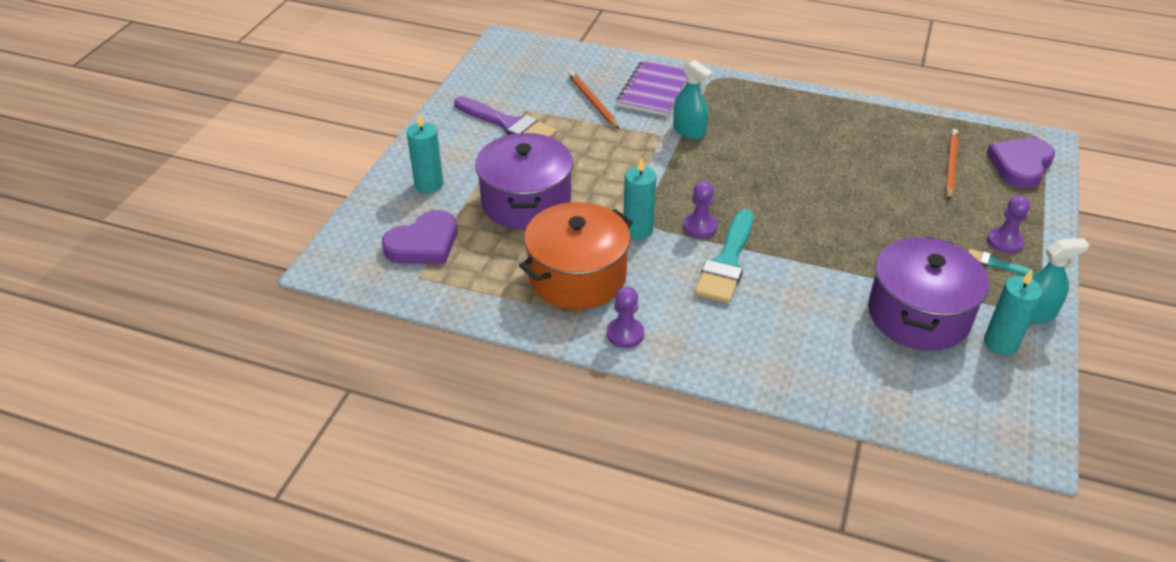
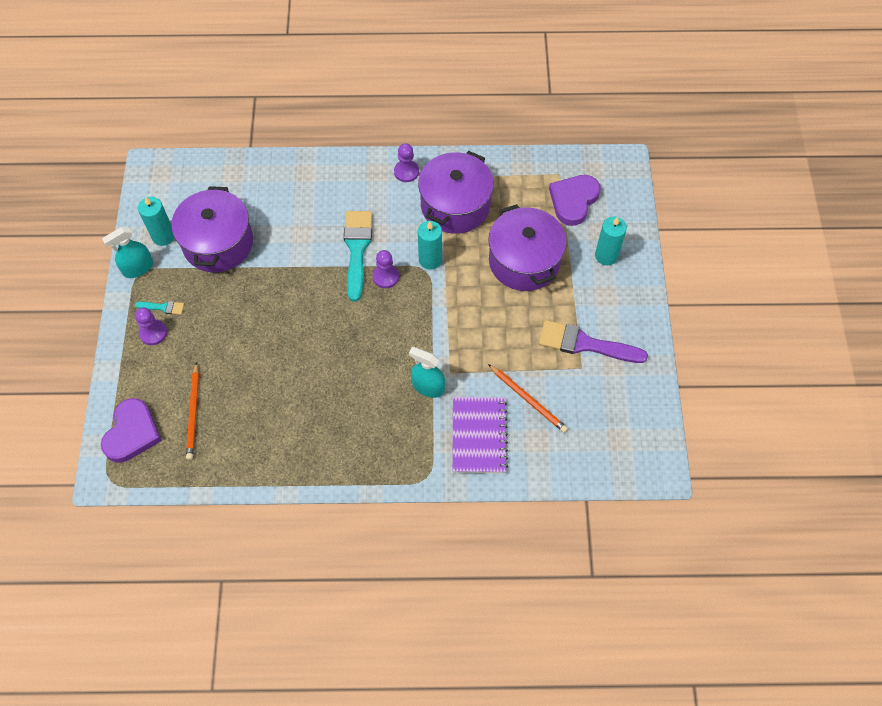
camera: 160 degrees right, 20 degrees up
(577, 277) = (455, 205): orange pot -> purple pot

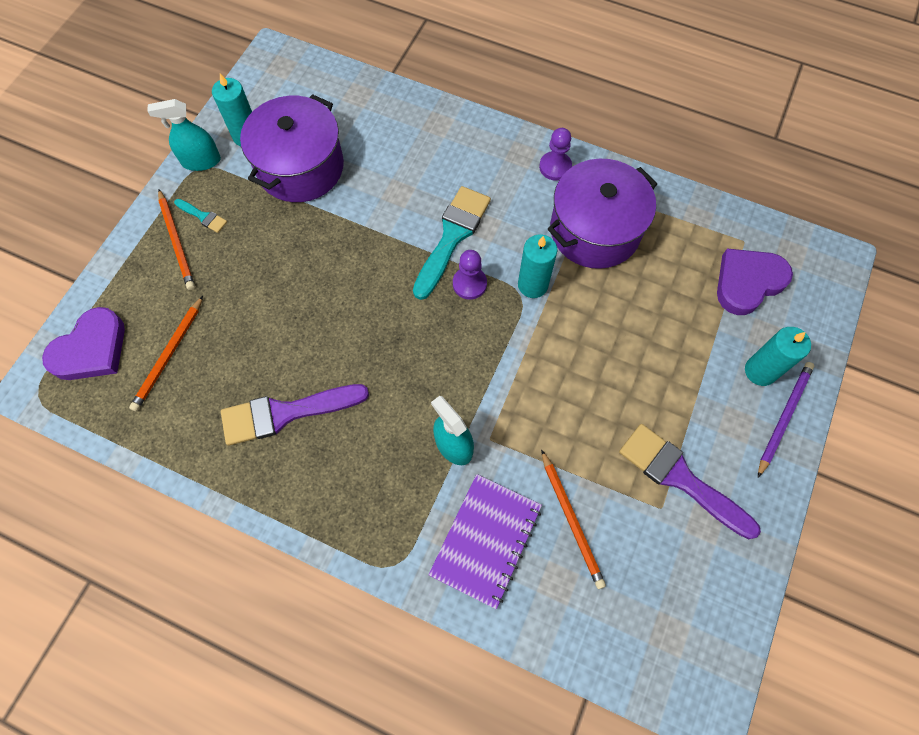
camera: 25 degrees right, 5 degrees up
(153, 333) = (177, 241): purple pawn -> orange pencil
(301, 415) = (286, 413): none -> purple brush
(524, 261) = (649, 334): purple pot -> none
(633, 279) = (784, 417): none -> purple pencil

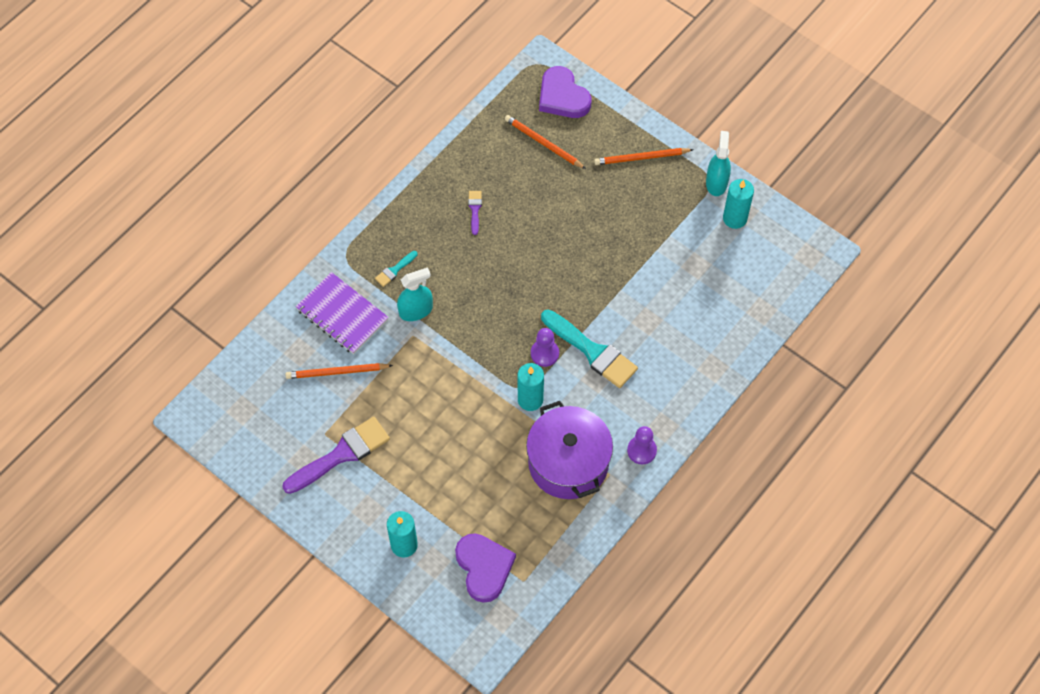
camera: 105 degrees right, 5 degrees down
(203, 216) = (660, 178): turquoise brush -> turquoise brush (394, 270)
(286, 413) = (475, 210): purple brush -> purple brush, size x0.46
(300, 167) = (692, 253): purple pot -> none
(784, 417) = (362, 547): purple pencil -> none

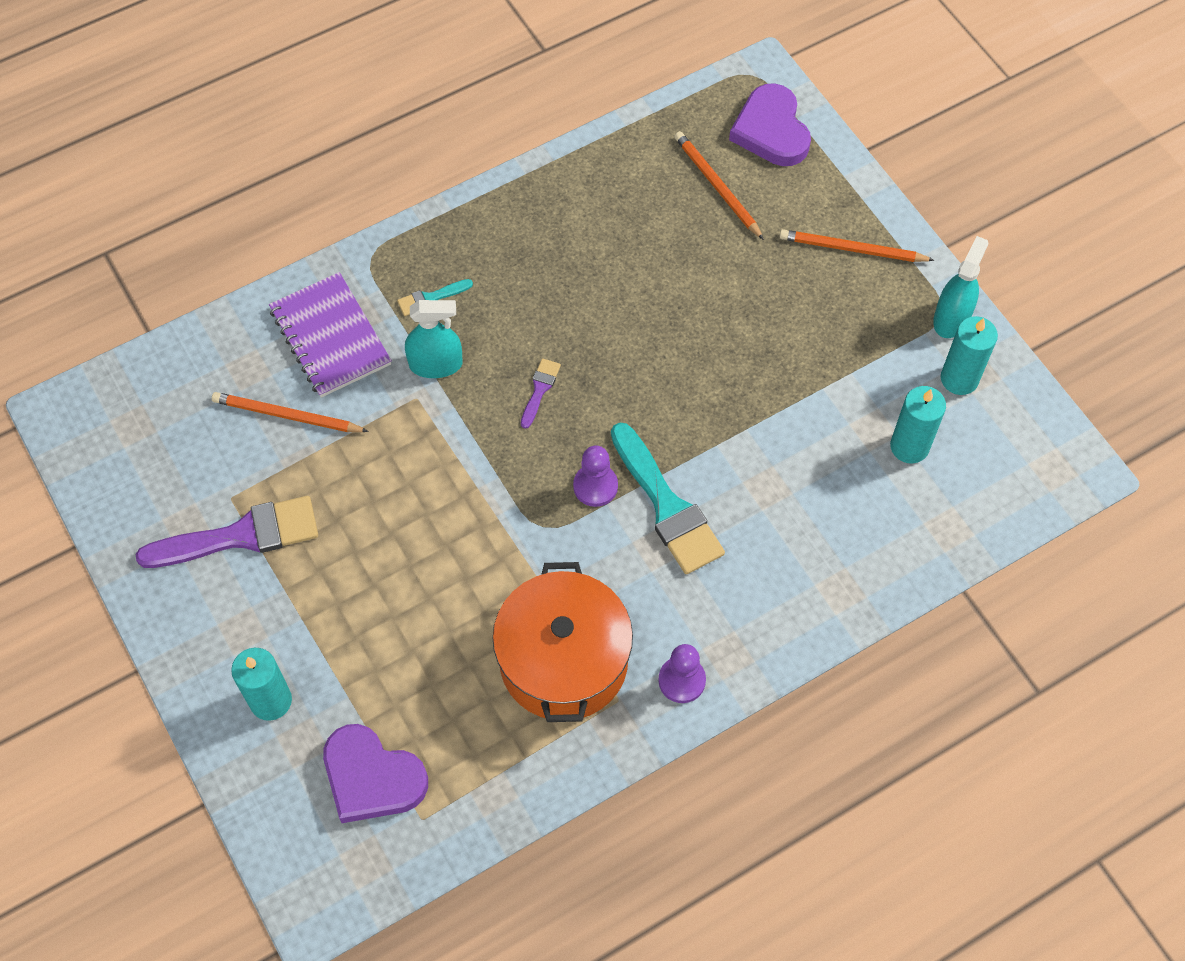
camera: 20 degrees right, 0 degrees up
(475, 210) = (580, 249): purple brush -> purple brush (540, 390)
(484, 568) = (372, 777): purple heart -> purple heart turned 120 degrees clockwise
(530, 399) = (546, 547): turquoise candle -> turquoise candle (909, 446)
(568, 463) = (563, 661): purple pot -> orange pot

